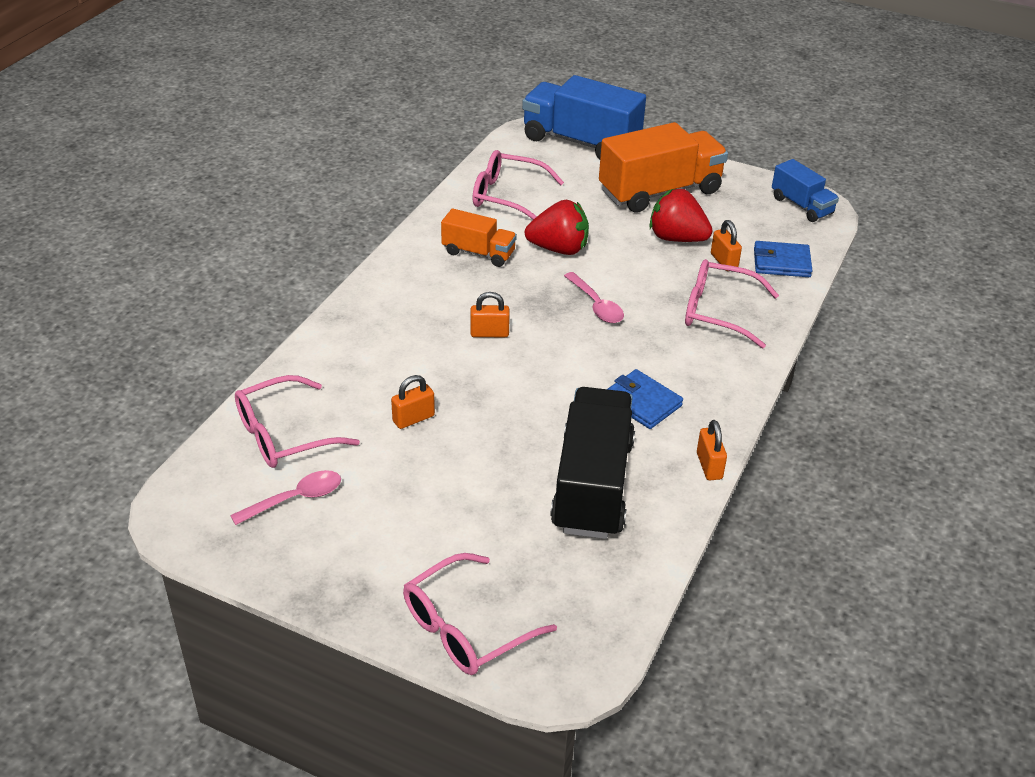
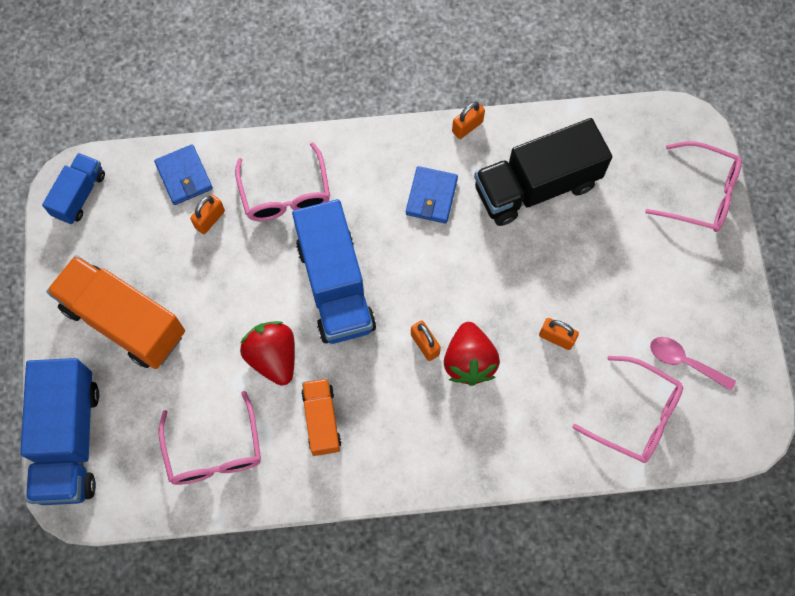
camera: 120 degrees left, 30 degrees up
(596, 305) = (335, 286): pink spoon -> blue truck
(676, 238) = (196, 271): red strawberry -> red strawberry (469, 361)

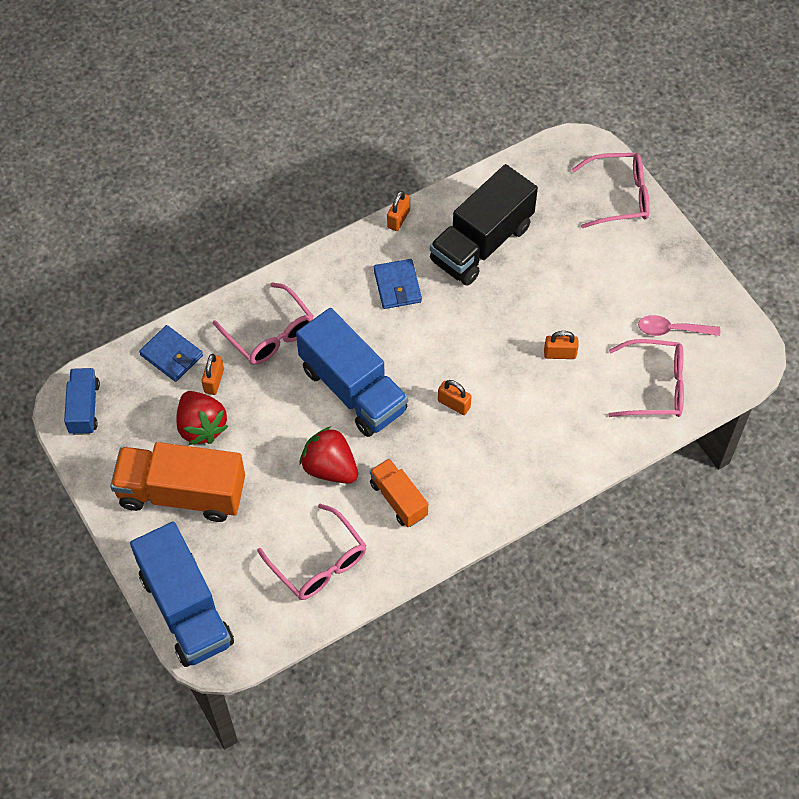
camera: 25 degrees left, 10 degrees down
(469, 361) = (497, 402): red strawberry -> red strawberry (201, 427)

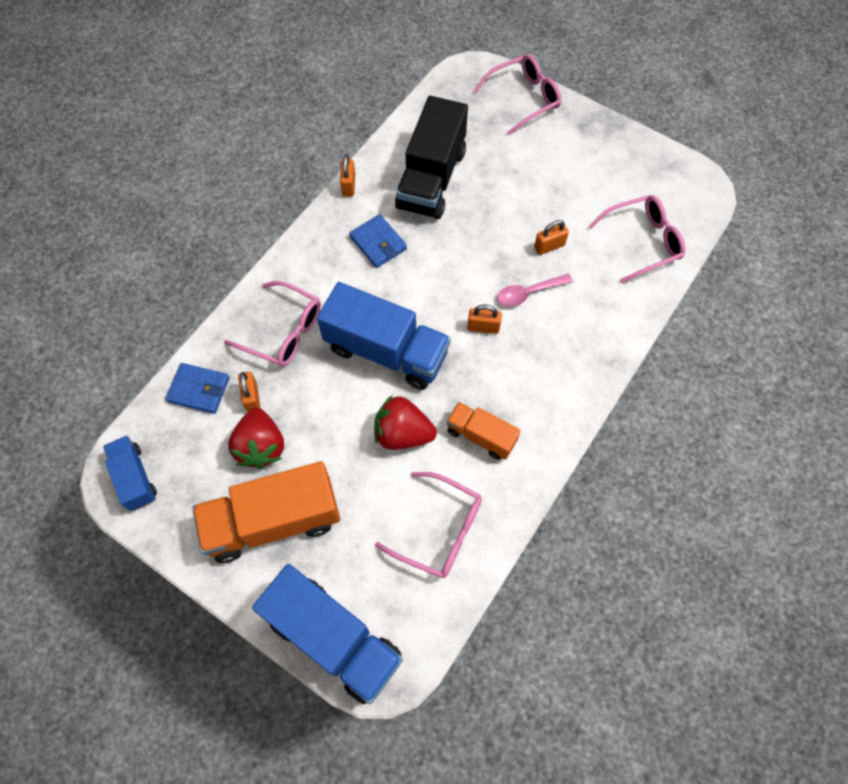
camera: 25 degrees left, 5 degrees up
(201, 427) = (261, 446): red strawberry -> red strawberry turned 45 degrees clockwise
(672, 330) = (628, 189): pink spoon -> pink spoon (528, 293)

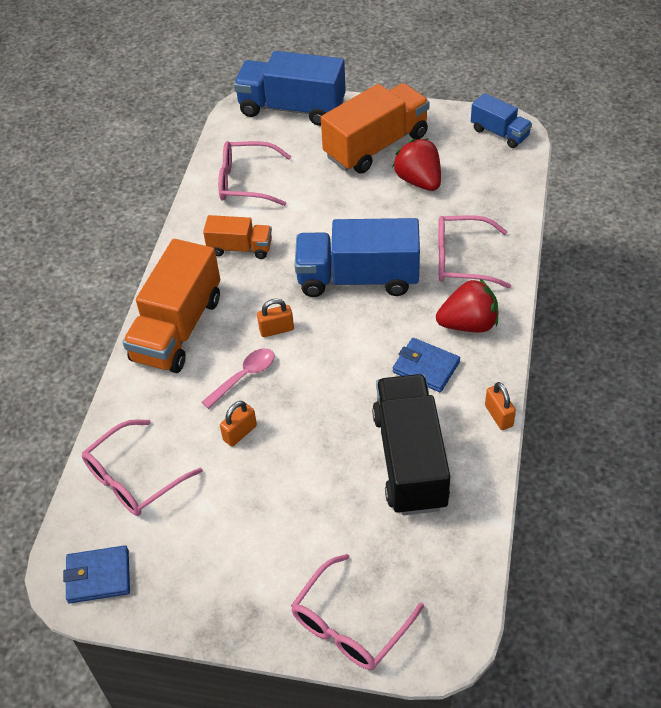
camera: 160 degrees right, 15 degrees down
(199, 390) = (499, 196): blue wallet -> blue wallet (98, 576)
(252, 397) = (451, 207): orange padlock -> none
(402, 433) = (308, 227): red strawberry -> red strawberry (468, 324)
(571, 365) = (177, 329): none -> orange truck

